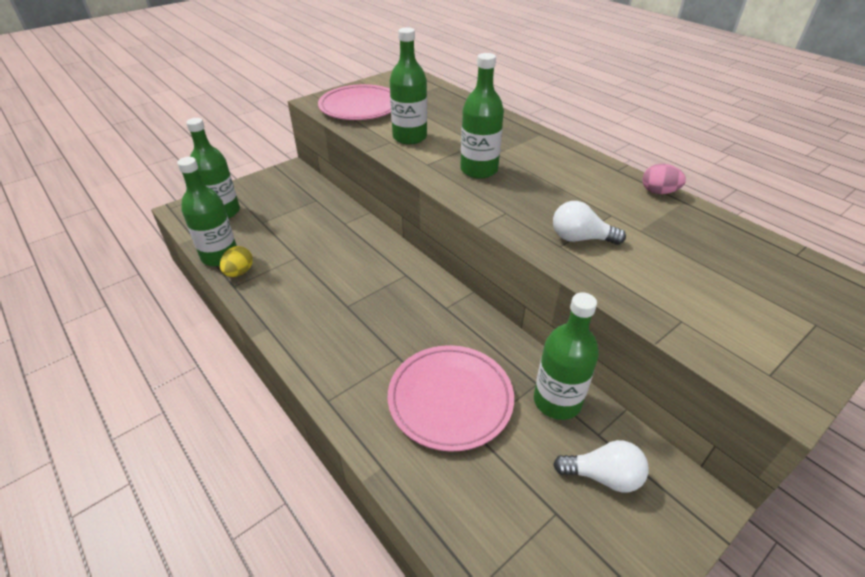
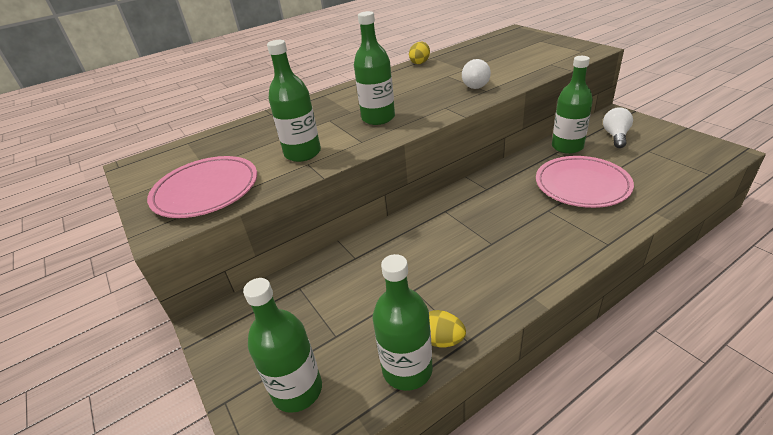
camera: 80 degrees left, 5 degrees down
(658, 192) = (420, 62): pink egg -> yellow egg

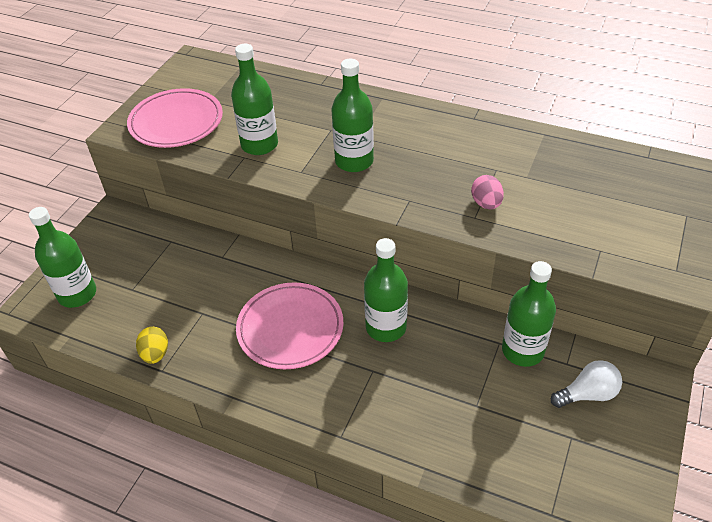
camera: 55 degrees right, 10 degrees up
(407, 369) = (119, 345): green bottle -> green bottle (386, 327)
(420, 62) = (520, 131): yellow egg -> none
(476, 84) = (486, 204): white light bulb -> pink egg
(582, 185) = (440, 387): pink plate -> pink plate (290, 328)

